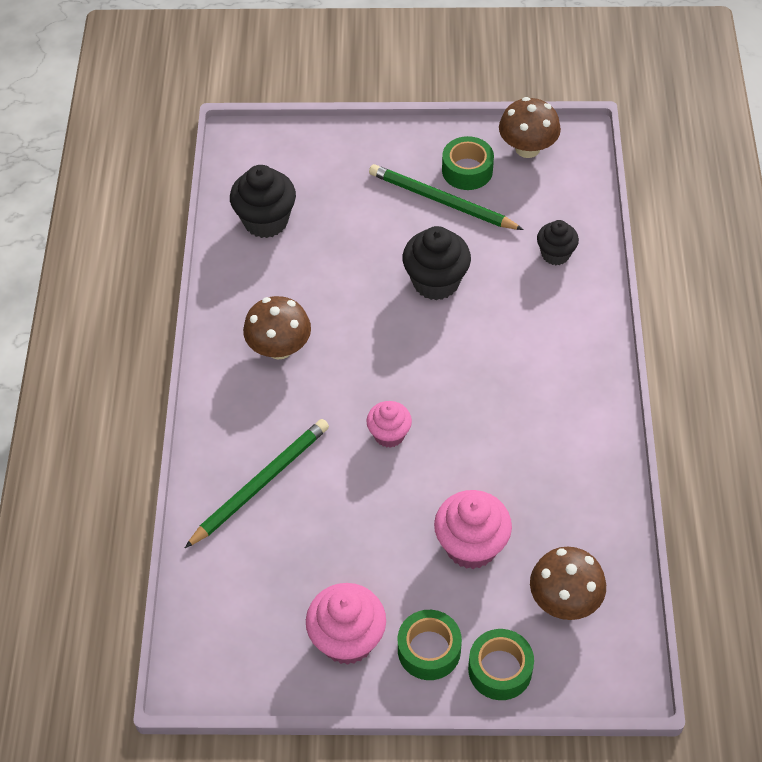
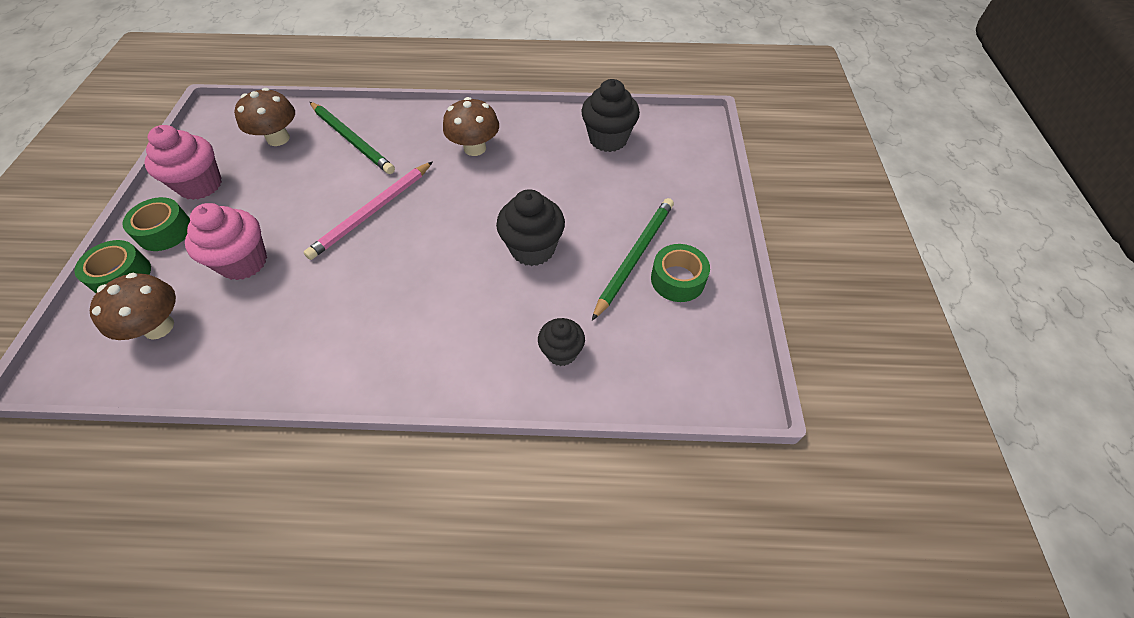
camera: 90 degrees right, 0 degrees up
(389, 434) = (372, 212): pink cupcake -> pink pencil
(527, 148) = (716, 336): brown mushroom -> brown mushroom (278, 138)

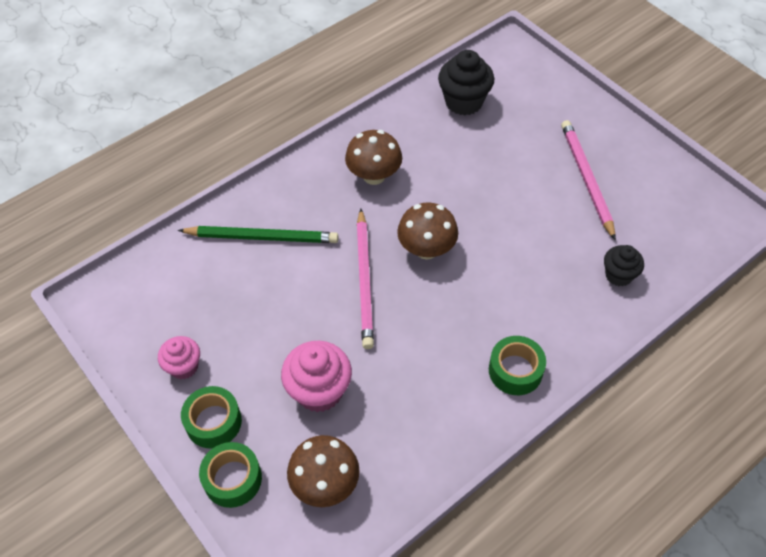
camera: 40 degrees left, 0 degrees up
(200, 185) = (184, 366): pink cupcake -> pink cupcake, size x0.62
(278, 138) = (193, 281): brown mushroom -> brown mushroom (426, 249)
(532, 249) = (515, 222): black cupcake -> none
(634, 257) = (586, 179): green pencil -> pink pencil
(677, 279) = (629, 175): green tape -> green tape (515, 370)

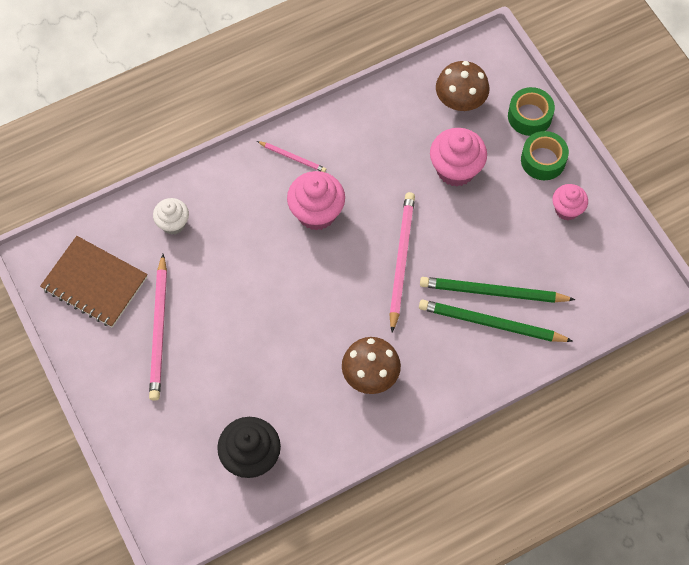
camera: 170 degrees left, 10 degrees up
(263, 266) = (493, 292): none -> green pencil
(426, 249) = (337, 281): brown mushroom -> none
(468, 313) = (316, 213): none -> pink cupcake
(515, 370) = (292, 157): green tape -> pink pencil
(618, 275) = (173, 223): black cupcake -> white cupcake
(669, 207) = (94, 283): none -> brown notebook

